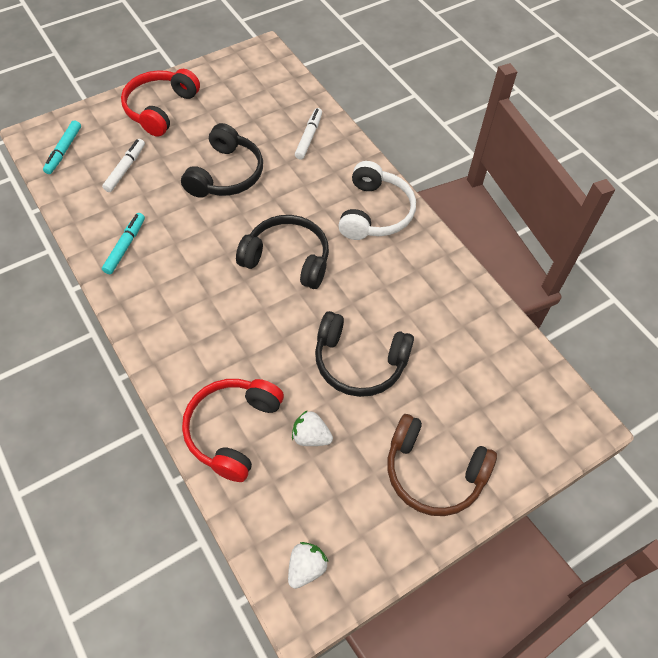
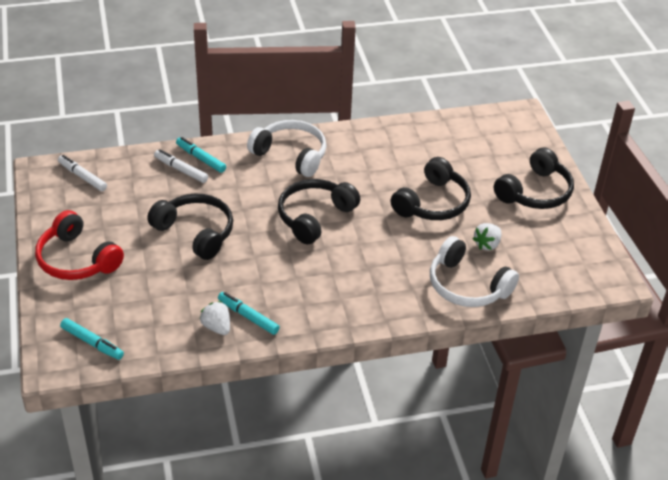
camera: 70 degrees left, 15 degrees down
(125, 169) = (147, 300): white marker -> white marker (82, 177)
(232, 430) = (467, 286): red headphones -> white headphones
(306, 568) = (587, 272): white strawberry -> white strawberry (217, 327)
(332, 146) = (201, 158): none -> turquoise marker
(433, 473) = (535, 192): brown headphones -> black headphones

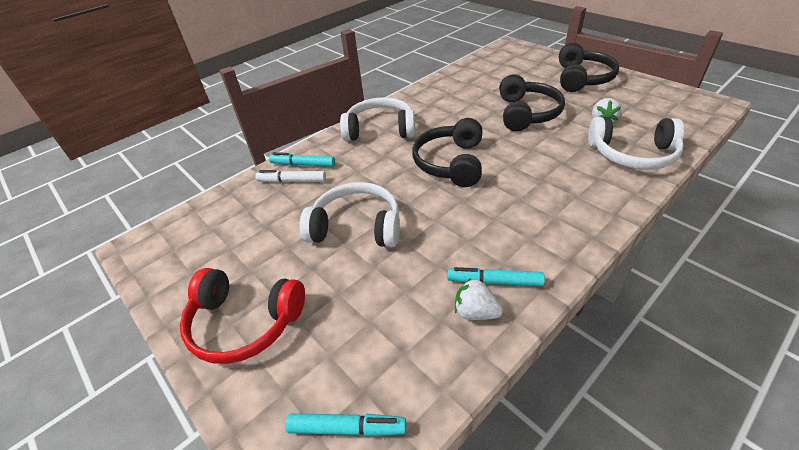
camera: 25 degrees left, 0 degrees up
(82, 177) = (190, 231): white marker -> none
(196, 232) = (356, 226): black headphones -> white headphones

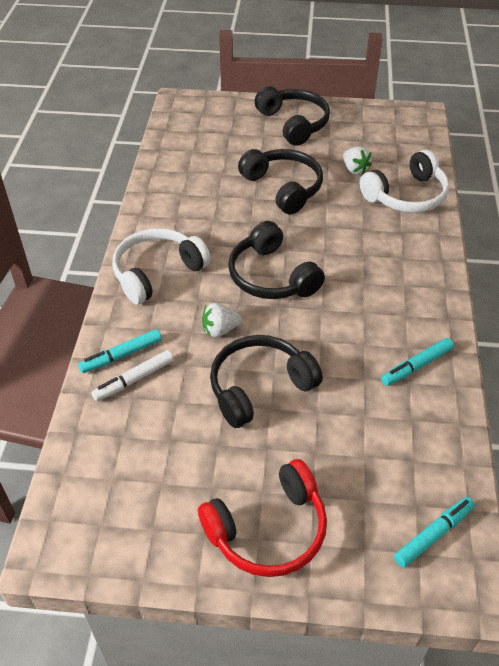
camera: 45 degrees left, 5 degrees up
(356, 226) = (259, 387): white headphones -> black headphones
(475, 312) = (428, 398): white strawberry -> white strawberry (220, 330)

